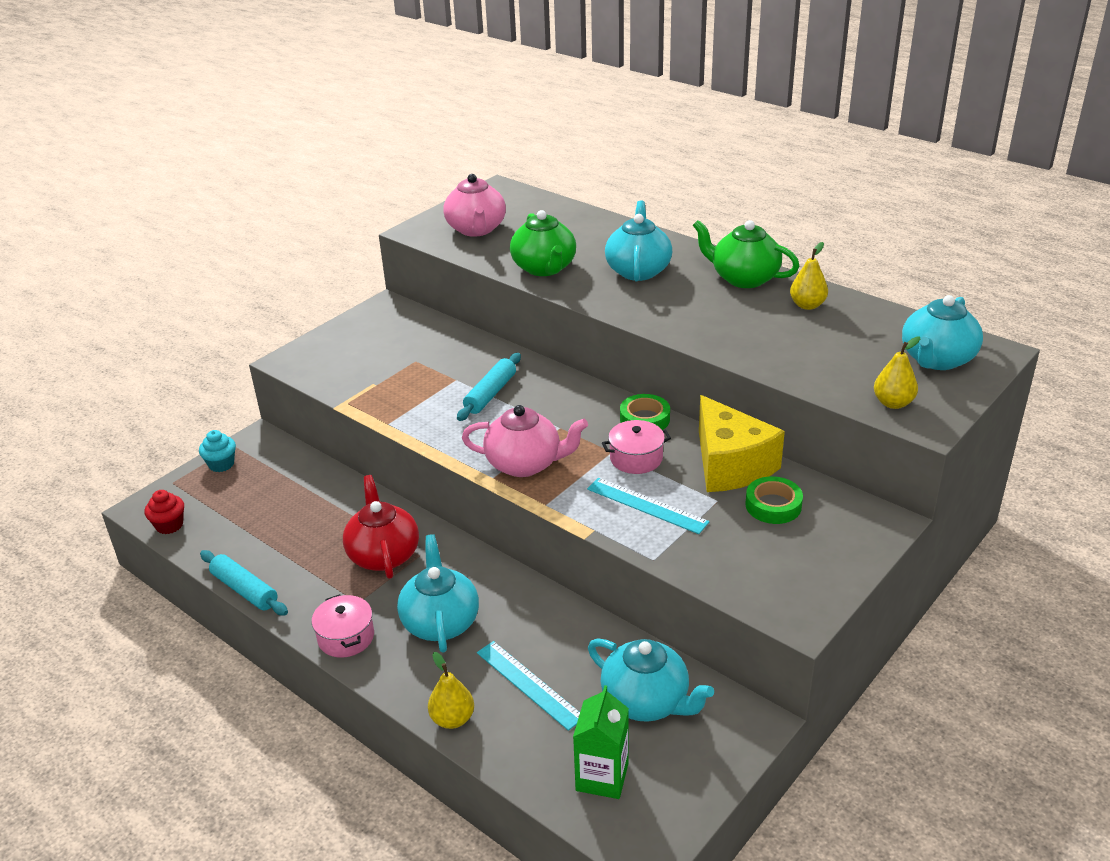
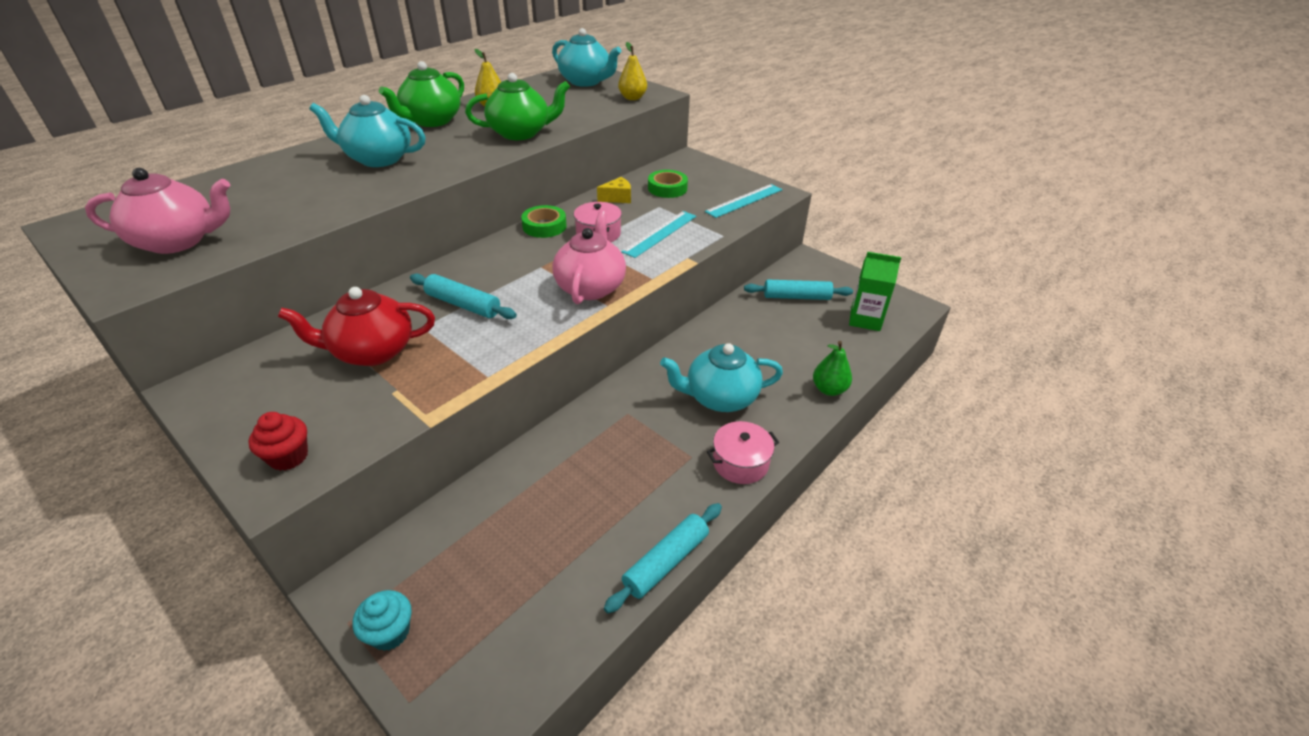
camera: 90 degrees left, 5 degrees up
(169, 525) = (519, 682): red cupcake -> red cupcake (289, 457)
(383, 554) = (623, 440): red teapot -> red teapot (372, 351)
(452, 719) = (829, 389): yellow pear -> green pear
(529, 684) = (787, 348): turquoise ruler -> turquoise ruler (744, 200)
(544, 268) = (328, 203): green teapot -> green teapot (521, 133)
(646, 701) = (796, 297): turquoise teapot -> turquoise rolling pin
(730, 465) = (617, 198): yellow cheese -> yellow cheese, size x0.43

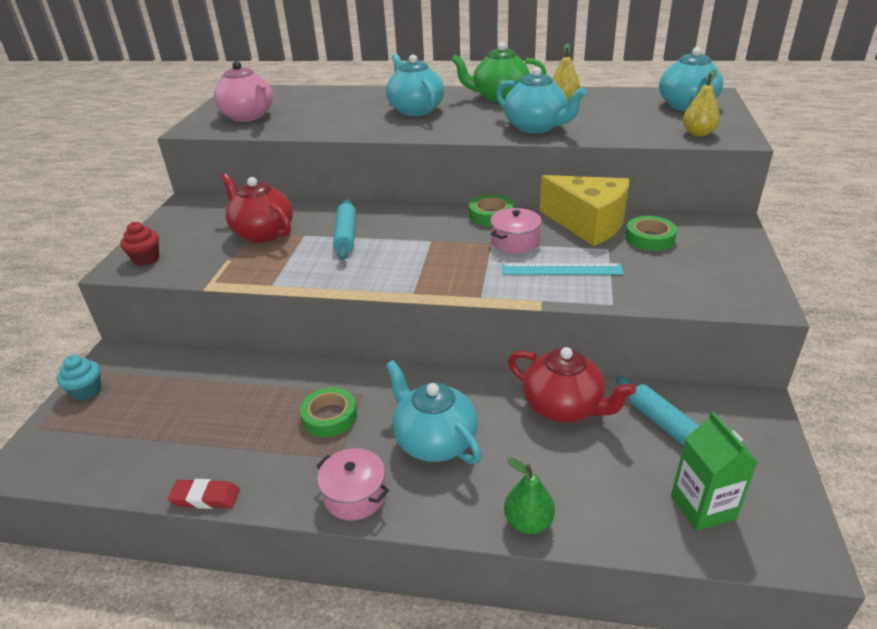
camera: 60 degrees right, 5 degrees down
(521, 133) = (536, 127): green teapot -> turquoise teapot
(591, 287) = (430, 274): pink teapot -> none
(617, 198) = (588, 224): yellow cheese -> yellow cheese, size x2.30
(637, 444) = (329, 417): none -> green tape
(666, 562) = (205, 497): turquoise rolling pin -> red eraser
(741, 325) = (564, 407): none -> red teapot
(744, 200) = (705, 288): turquoise ruler -> none

